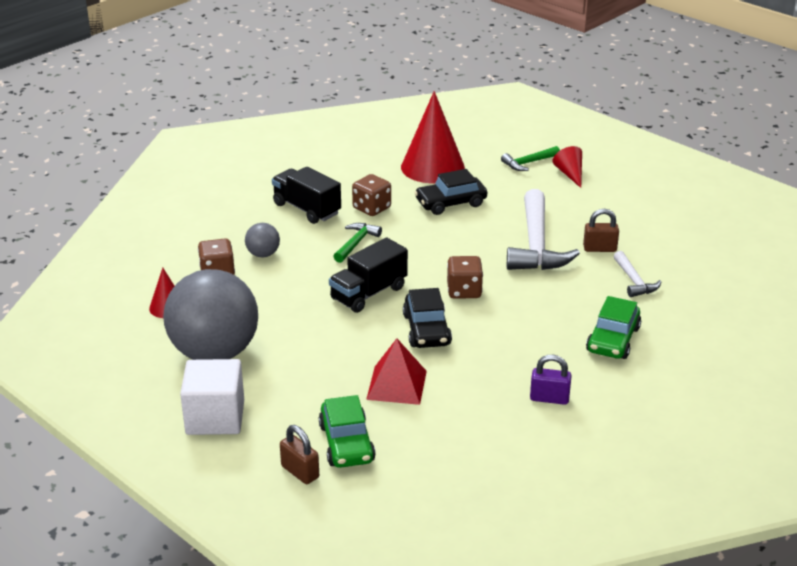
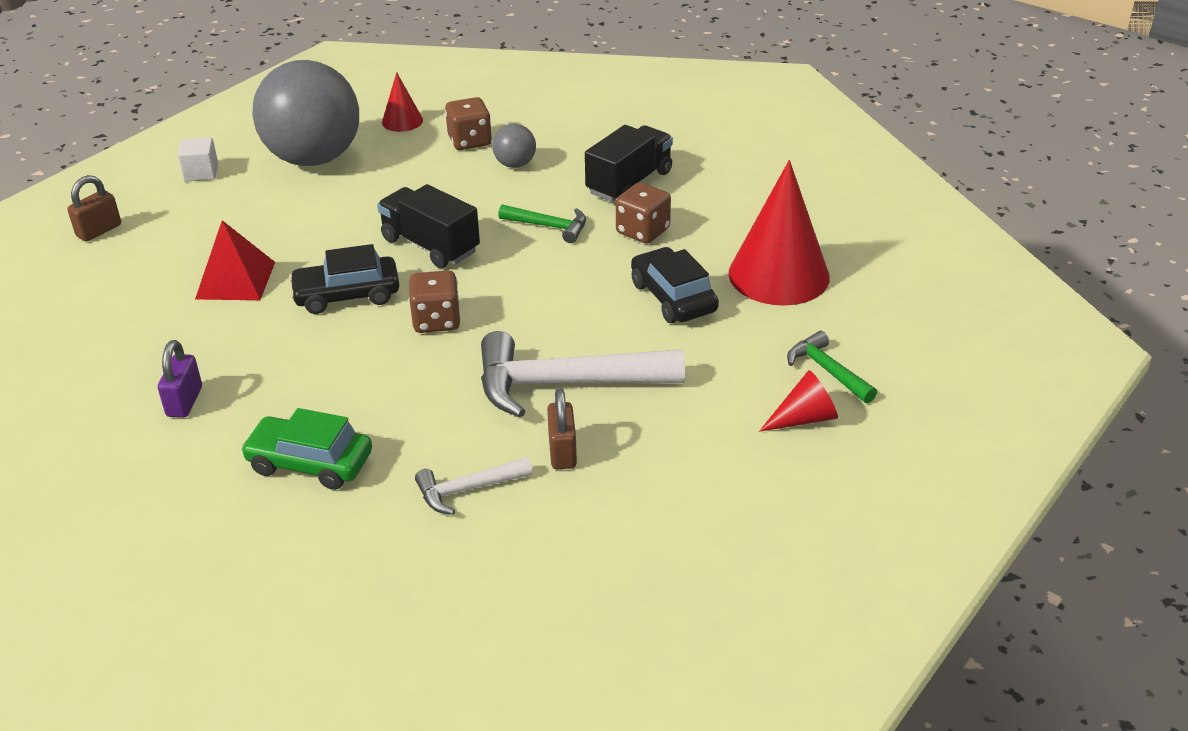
camera: 85 degrees right, 5 degrees up
(215, 417) = (201, 173): white cube -> white cube, size x0.55
(346, 443) = (137, 255): green car -> none

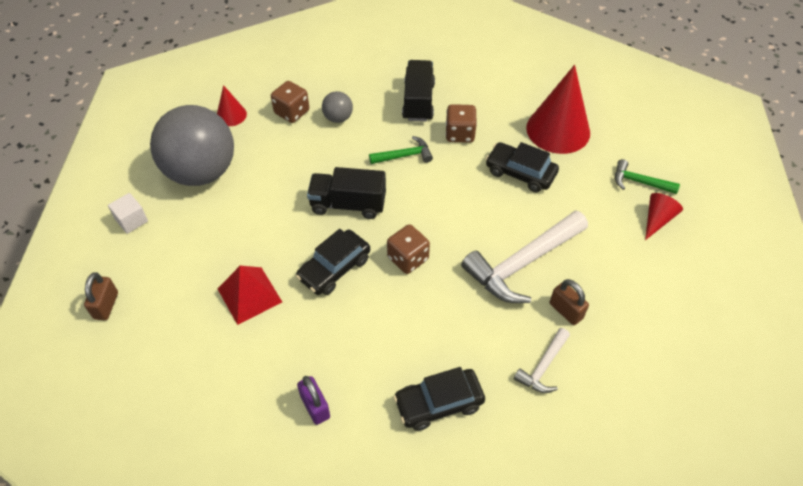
camera: 35 degrees left, 15 degrees up
(310, 463) = (439, 403): green car -> black car

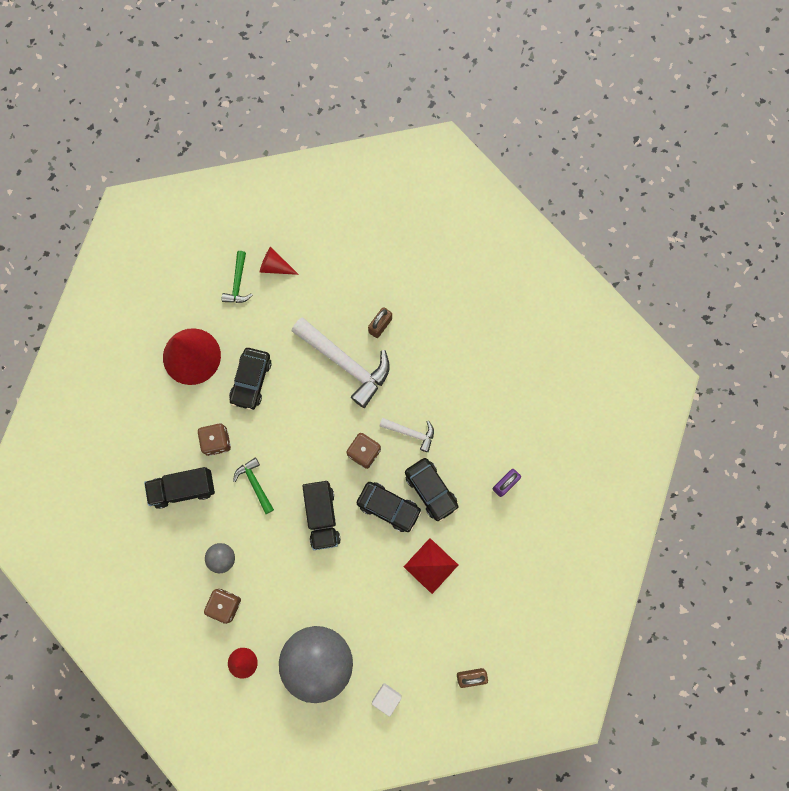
camera: 105 degrees left, 25 degrees up
(439, 403) = (478, 400): black car -> black car (431, 490)
(543, 367) = (431, 335): white hammer -> white hammer (411, 433)

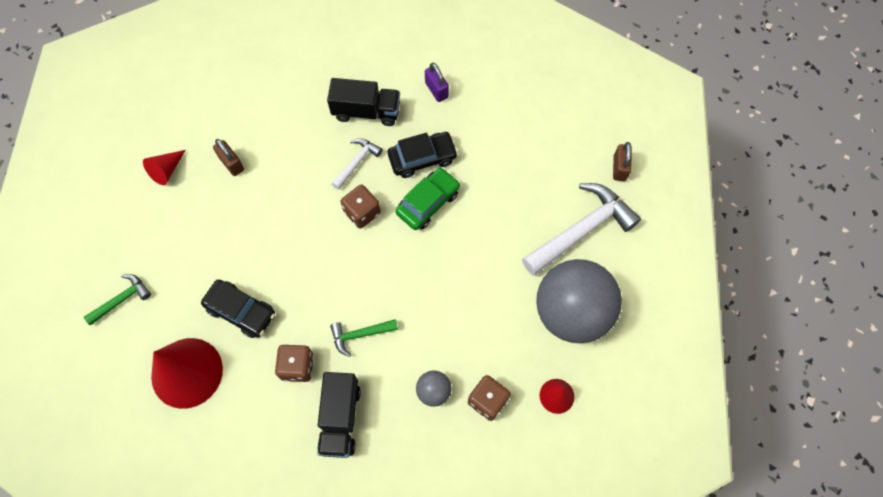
camera: 75 degrees left, 10 degrees down
(238, 283) = (122, 299): green hammer -> green hammer turned 60 degrees counterclockwise
(275, 266) = (120, 254): red cone -> red cone (167, 170)
(322, 516) = (418, 271): black truck -> black truck (366, 111)
(346, 363) = (260, 207): white hammer -> white hammer (582, 230)
(386, 698) = (625, 253): white cube -> none
(388, 507) = (428, 203): black car -> green car
(431, 565) = (499, 177): red pyramid -> none

